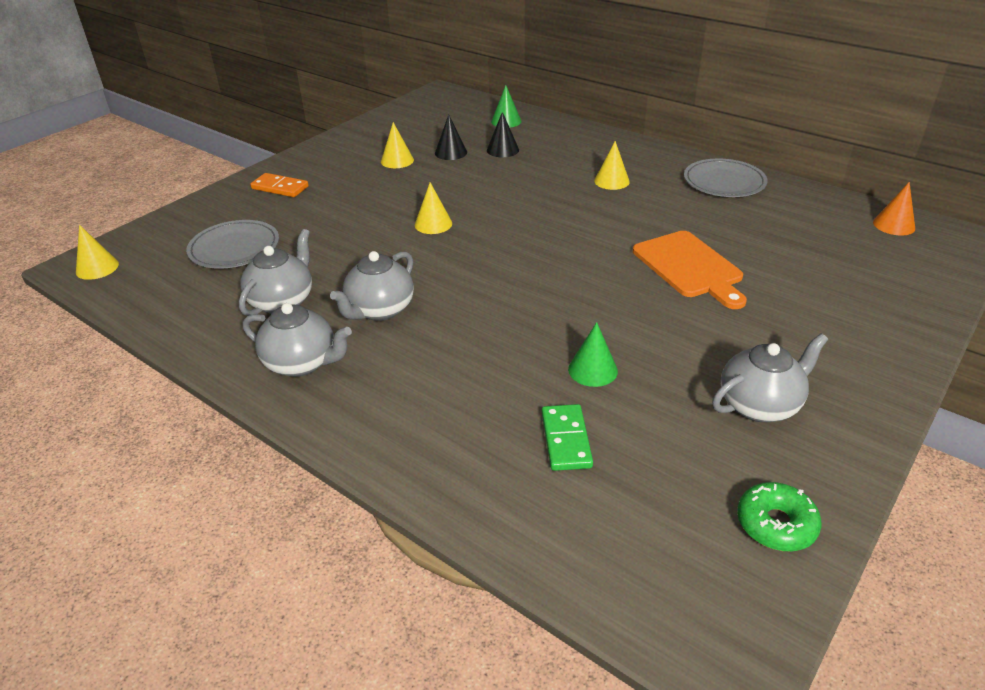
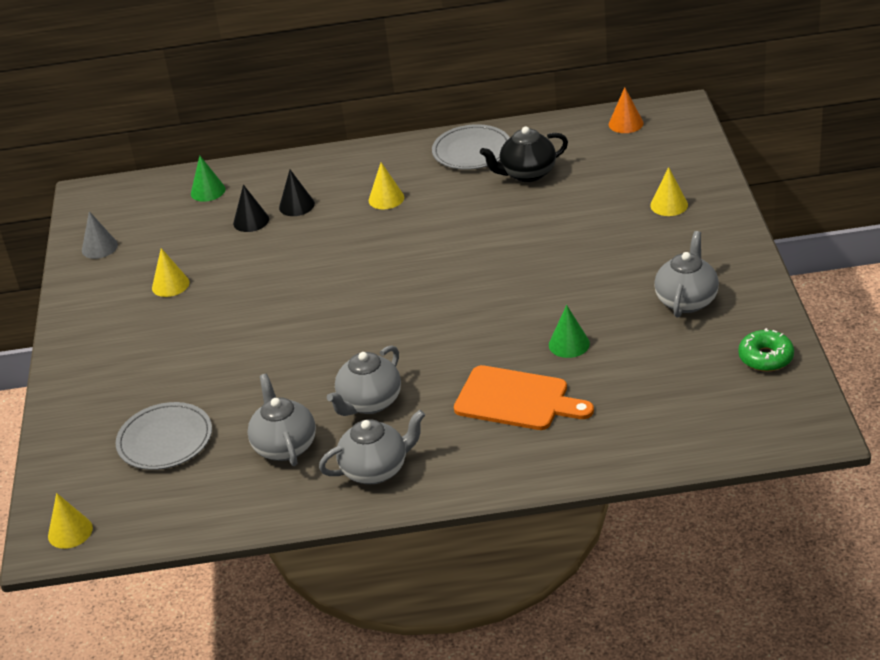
camera: 40 degrees left, 0 degrees up
(280, 188) = (104, 372): orange domino -> none
(379, 310) = (369, 403): grey teapot -> grey teapot turned 45 degrees clockwise
(398, 121) = (99, 247): none -> grey cone
(433, 224) = (300, 318): yellow cone -> yellow cone (669, 205)
(451, 152) = (207, 249): black cone -> black cone (296, 205)
(566, 440) = (610, 393): green domino -> none
(690, 267) = (536, 236): orange cutting board -> orange cutting board (517, 399)
(748, 218) = (527, 174): none -> black teapot

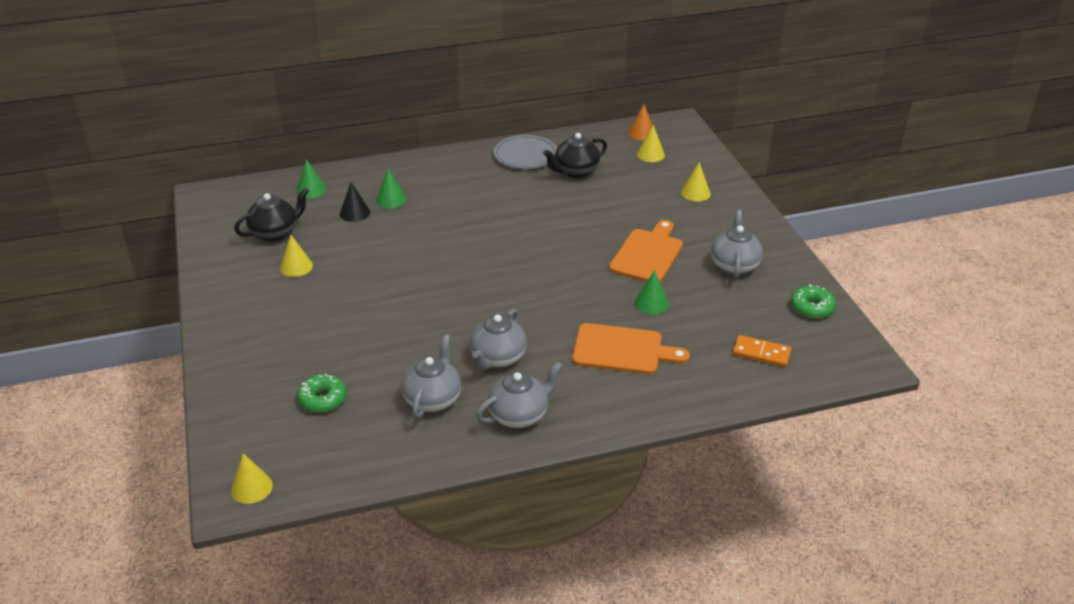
camera: 15 degrees left, 0 degrees up
(99, 247) = (225, 237): grey cone -> none
(156, 243) = (275, 233): none -> black teapot
(165, 440) = (322, 399): grey plate -> green donut
(285, 446) = (433, 399): grey teapot -> grey teapot turned 45 degrees clockwise
(296, 205) = (391, 200): black cone -> green cone
(386, 198) = (465, 193): yellow cone -> yellow cone (650, 154)
(583, 283) = (647, 254): none -> orange cutting board
(683, 411) = (761, 353): none -> orange domino

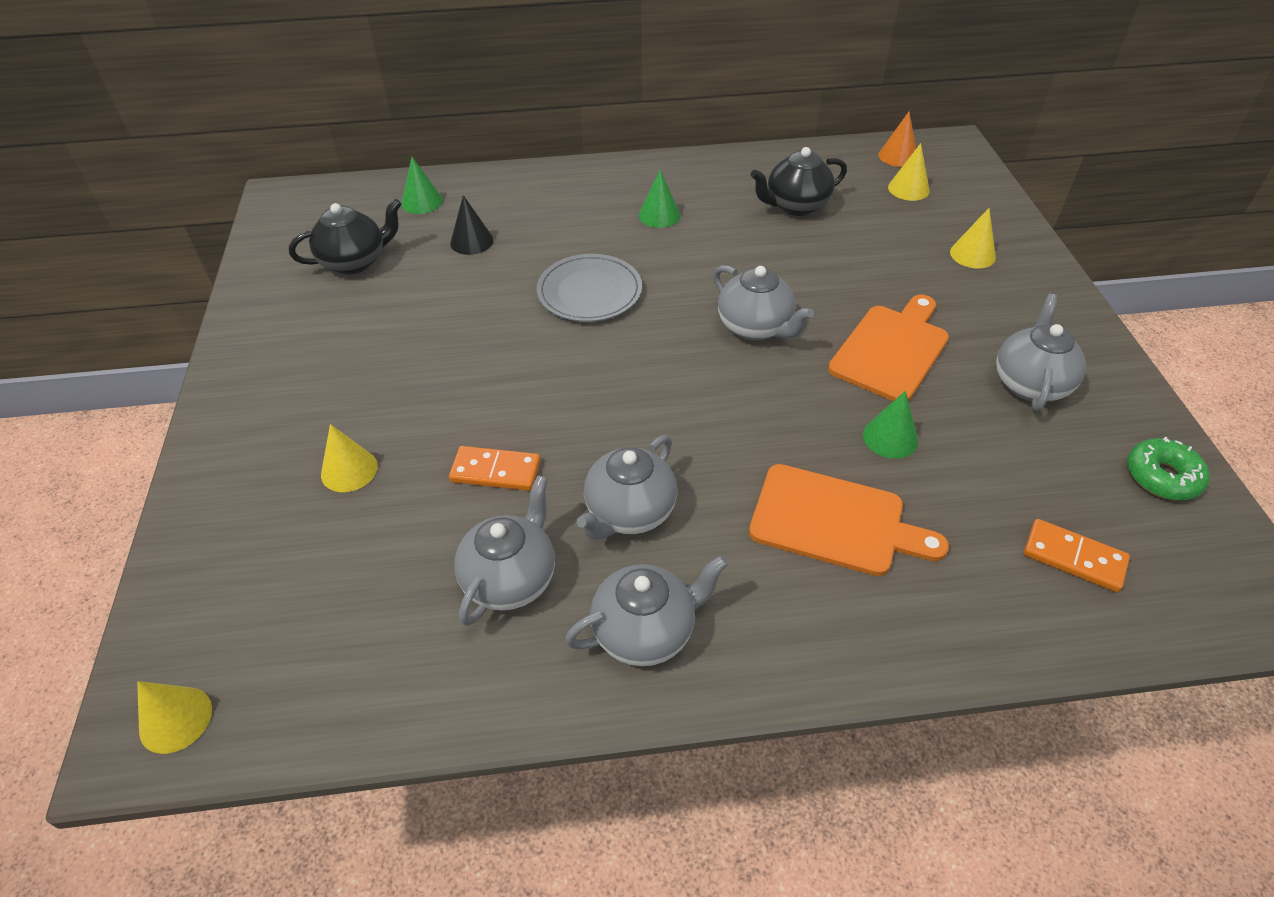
camera: 10 degrees right, 10 degrees up
(296, 266) = (368, 317): yellow cone -> yellow cone (349, 470)
(322, 399) = (339, 555): green donut -> none
(391, 200) = (526, 226): green cone -> green cone (659, 215)
(409, 346) = (495, 471): none -> orange domino
(525, 155) = (727, 175): grey plate -> grey plate (589, 292)
(559, 249) = (755, 327): none -> grey teapot

